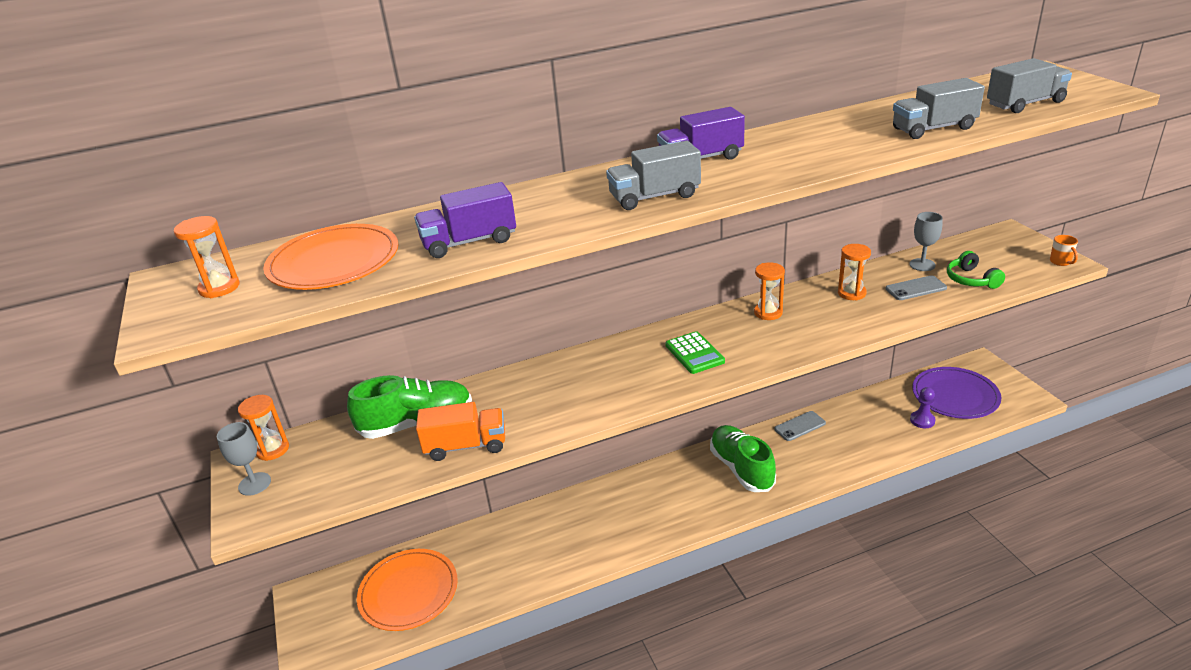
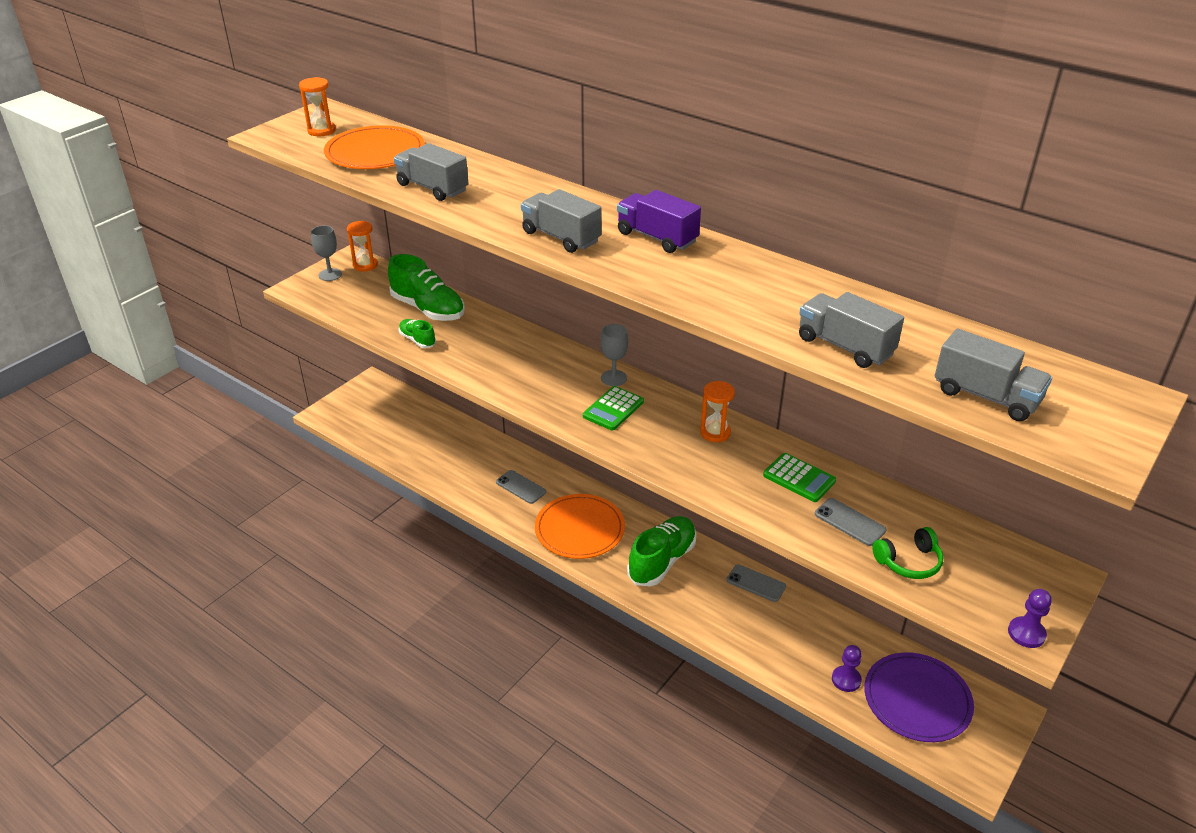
camera: 55 degrees right, 5 degrees up
(408, 592) = (403, 429): orange plate -> orange plate (579, 529)
(466, 446) = (417, 340): orange truck -> green shoe
(469, 242) = (432, 188): purple truck -> grey truck
(579, 527) = (521, 487): none -> grey phone
(851, 293) = (799, 478): orange hourglass -> green calculator
(922, 265) = (908, 517): grey goblet -> grey goblet (613, 378)
(971, 279) = (909, 562): green headphones -> green headphones turned 150 degrees counterclockwise
(1061, 262) = (1026, 633): orange mug -> purple pawn

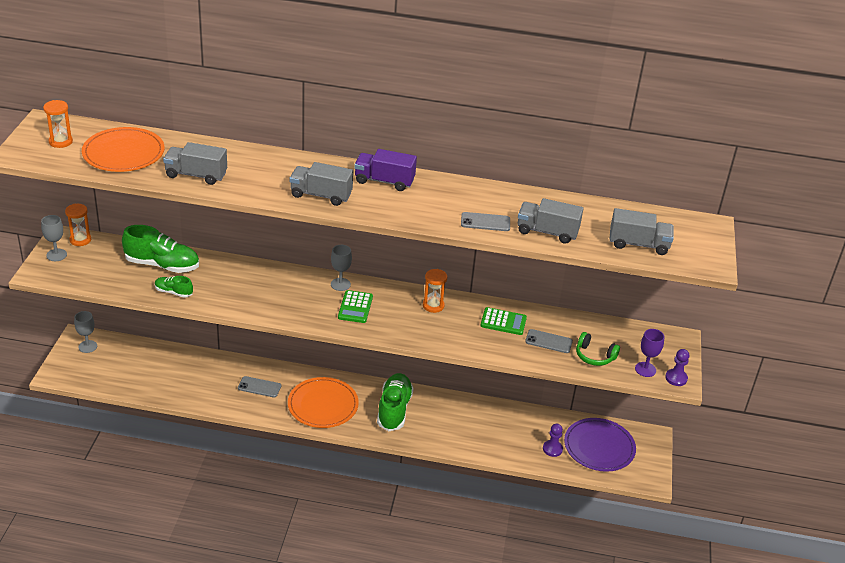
camera: 30 degrees left, 0 degrees up
(374, 394) = (87, 346): none -> grey goblet
(756, 583) = (465, 405): grey phone -> grey phone (485, 222)
(909, 562) = (594, 356): green headphones -> green headphones turned 75 degrees clockwise
(981, 605) = (645, 369): none -> purple goblet

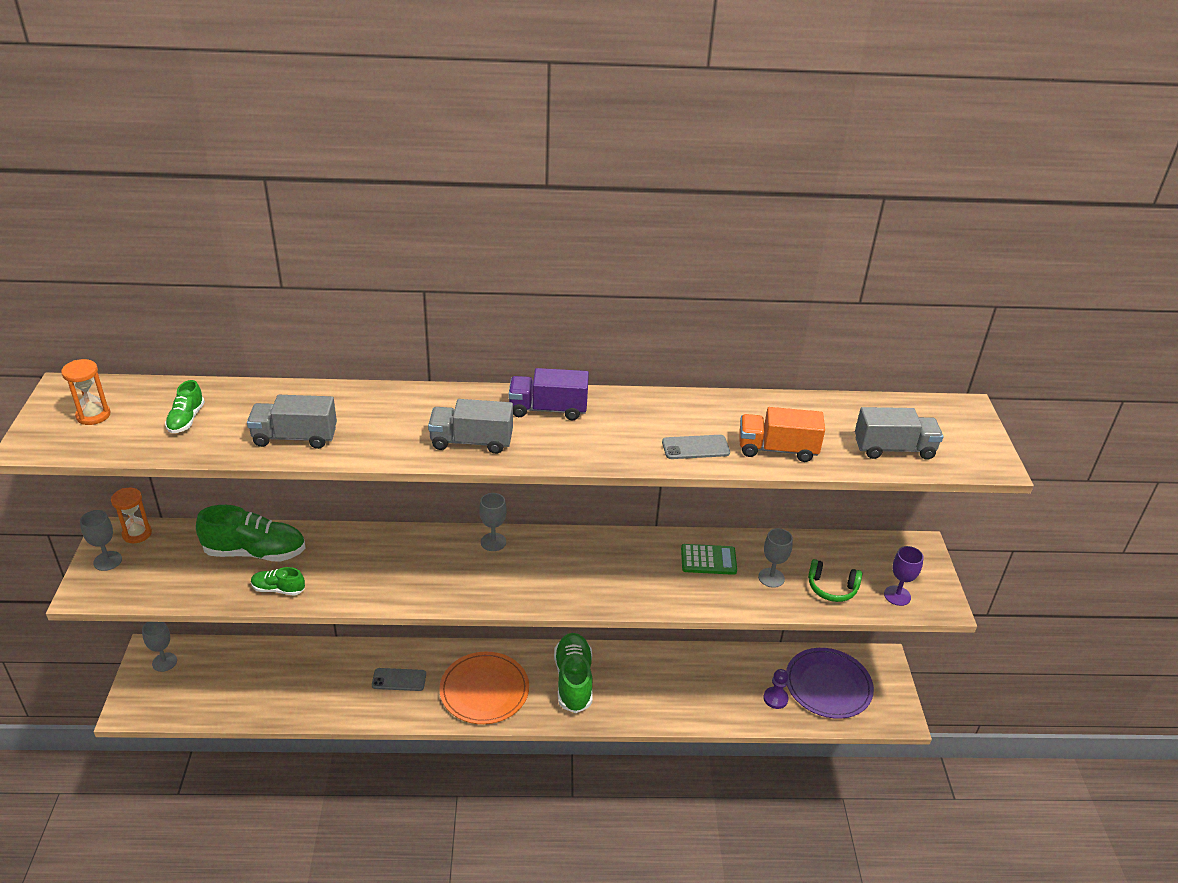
camera: 10 degrees left, 0 degrees up
(123, 153) = (186, 419): orange plate -> green shoe
(355, 307) = (520, 571): green calculator -> none
(433, 305) = (617, 552): orange hourglass -> none
(547, 232) = (777, 449): grey truck -> orange truck
(548, 341) = (771, 578): grey phone -> grey goblet
(676, 378) = (937, 601): purple pawn -> none

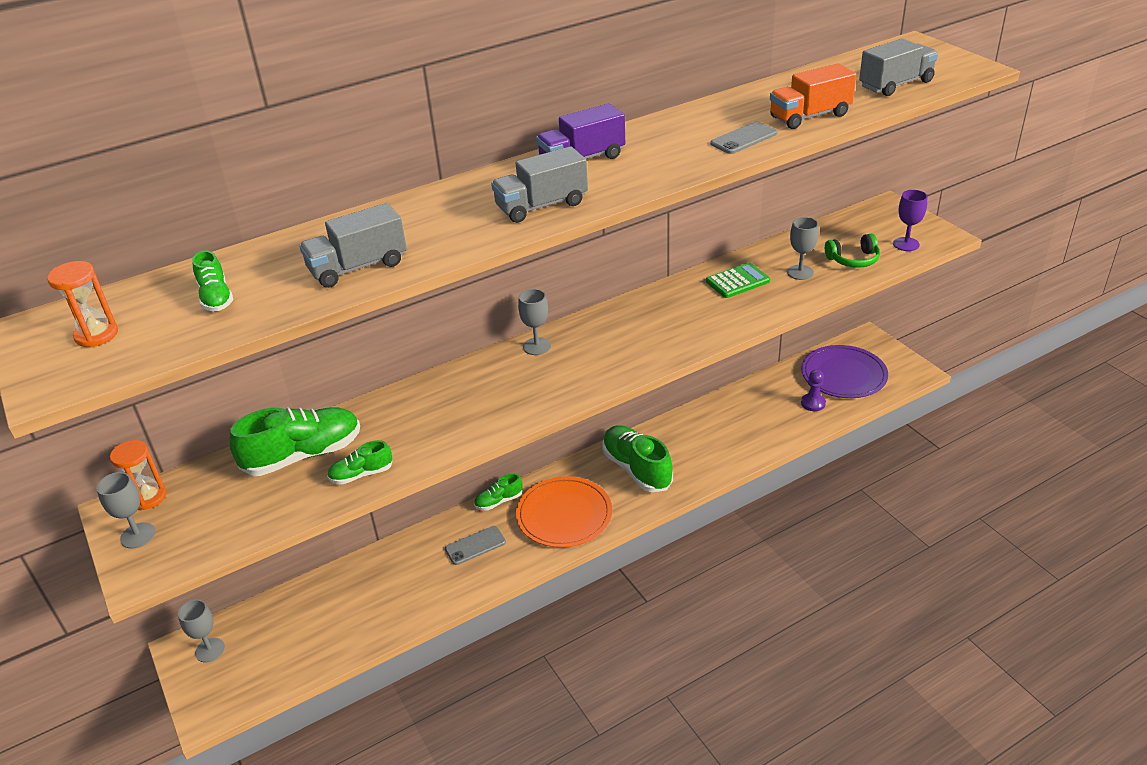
camera: 25 degrees left, 0 degrees up
(445, 651) = (499, 501): none -> green shoe

